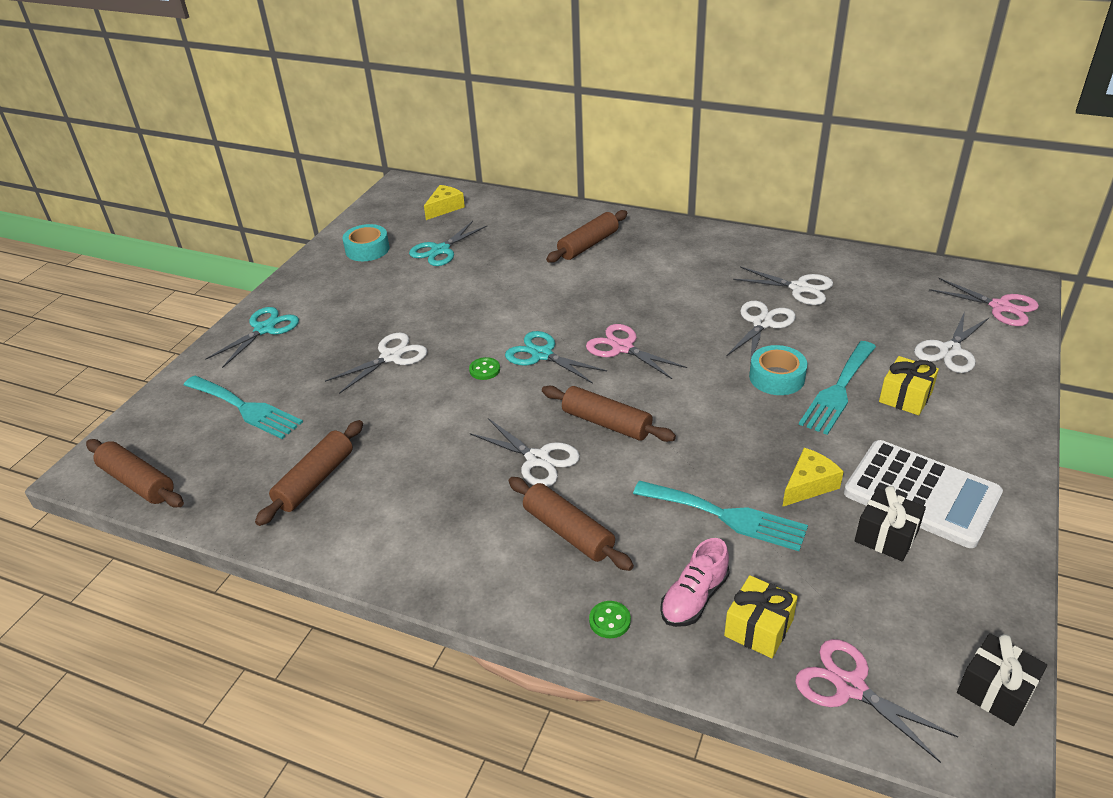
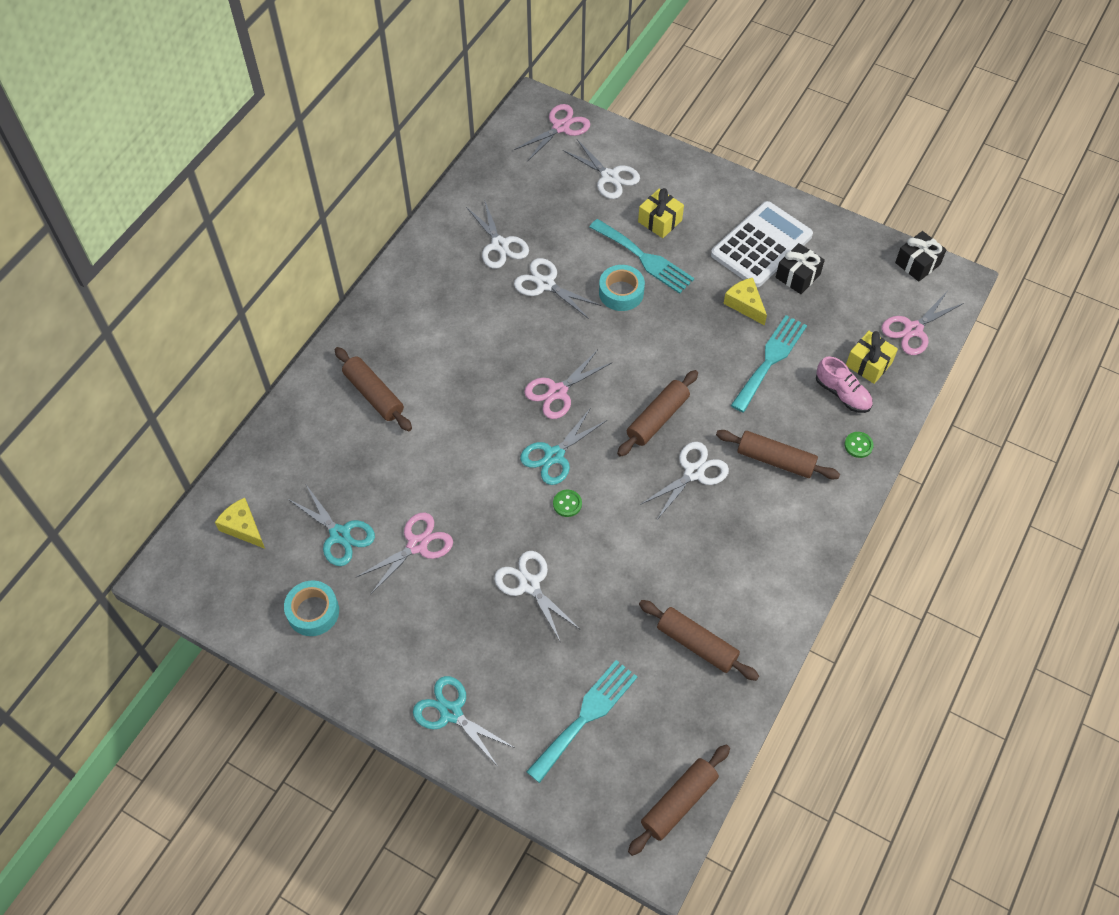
camera: 85 degrees left, 20 degrees up
(432, 289) = (417, 545): none -> pink scissors
(568, 532) = (775, 460): brown rolling pin -> brown rolling pin turned 60 degrees clockwise
(799, 288) = (500, 245): white scissors -> white scissors turned 120 degrees clockwise

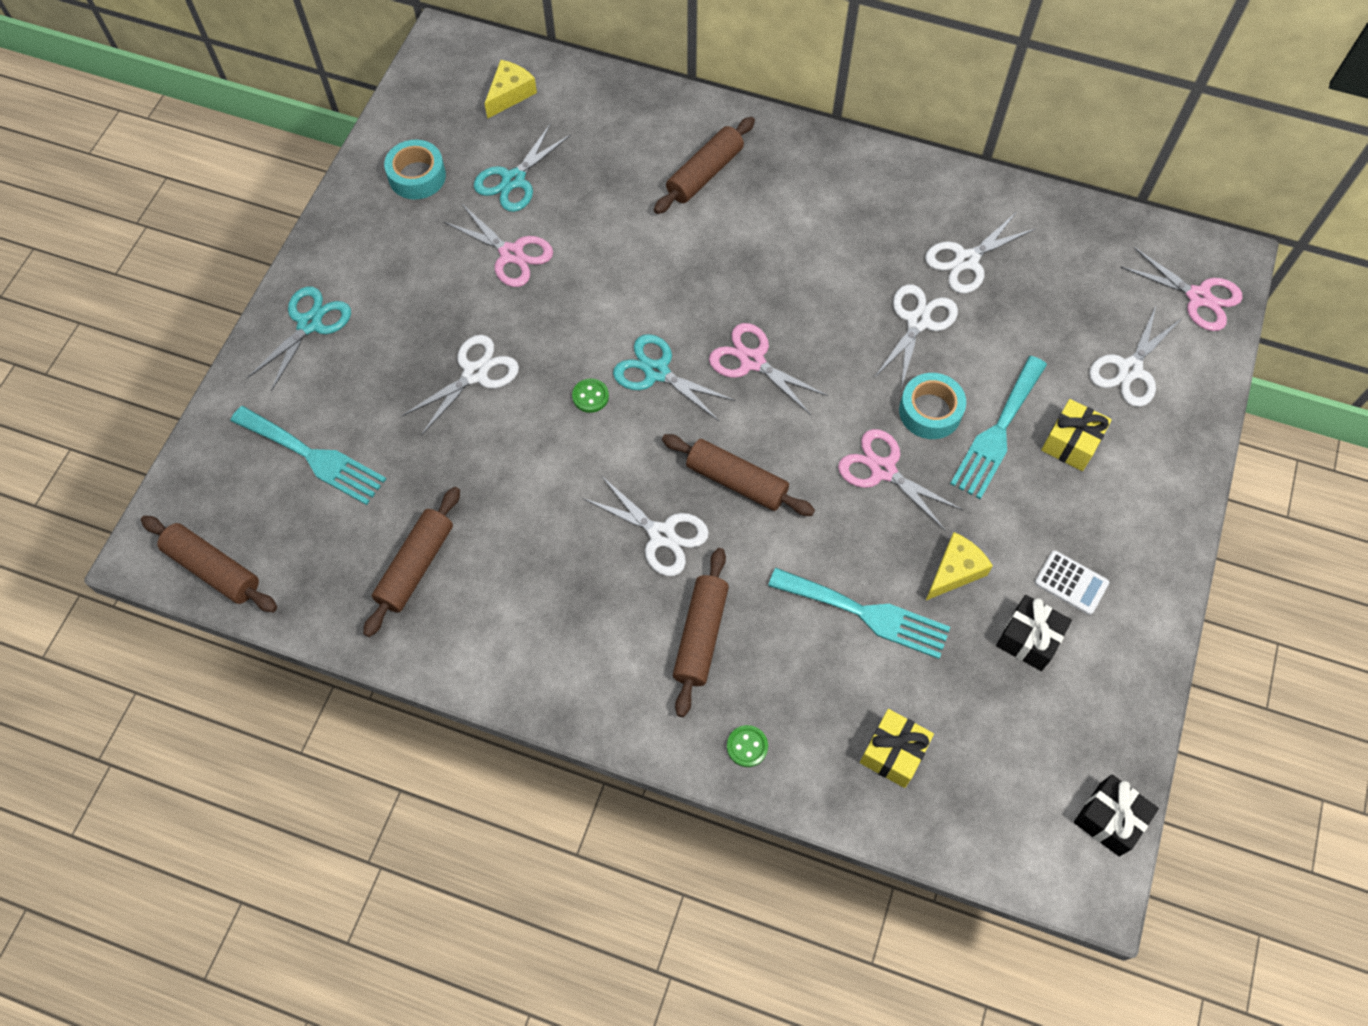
camera: 80 degrees right, 5 degrees up
(761, 245) = (1071, 583): white calculator -> white calculator, size x0.46
(842, 394) = (831, 718): pink shoe -> none
(913, 330) = (975, 817): pink scissors -> pink scissors (883, 469)

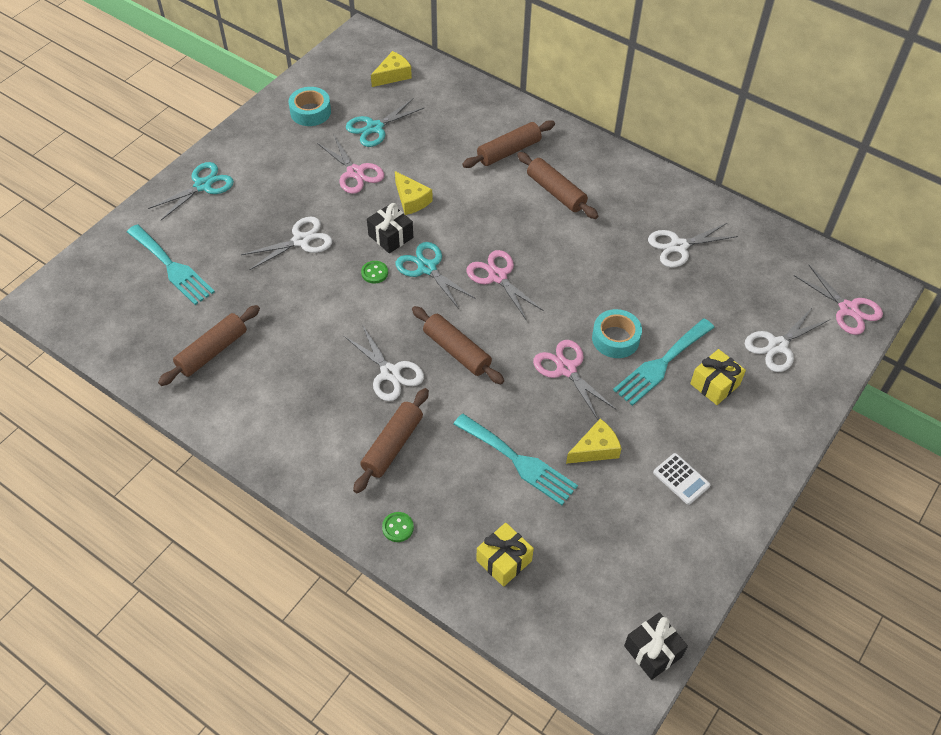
camera: 15 degrees right, 10 degrees down
(213, 569) = (78, 320): brown rolling pin -> brown rolling pin (556, 192)
(601, 277) = (411, 200): none -> yellow cheese
(918, 321) = (628, 278): white scissors -> none
(1028, 639) = (635, 509): black gift -> black gift (390, 236)

